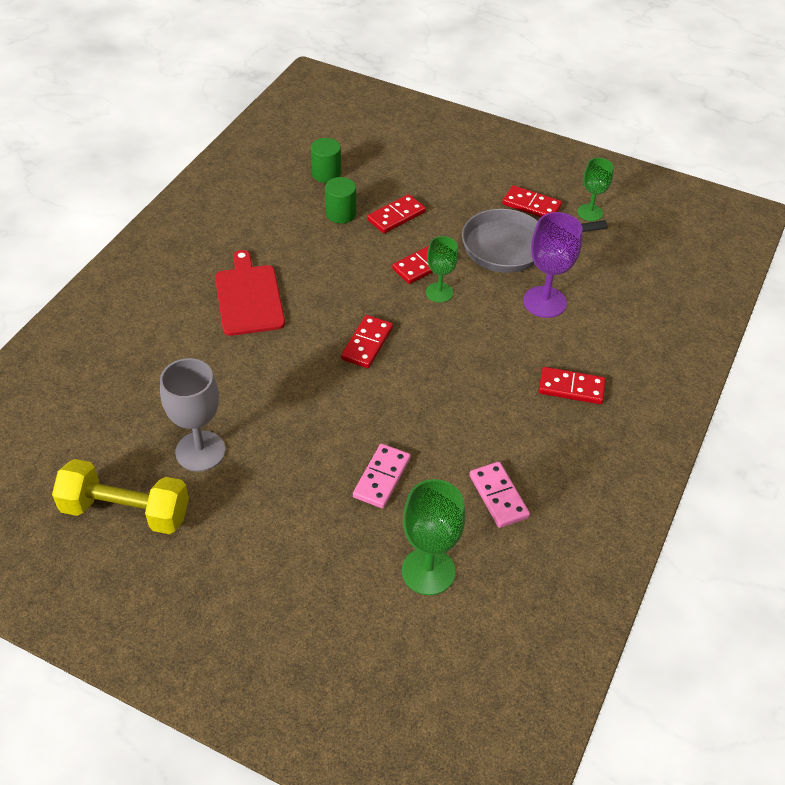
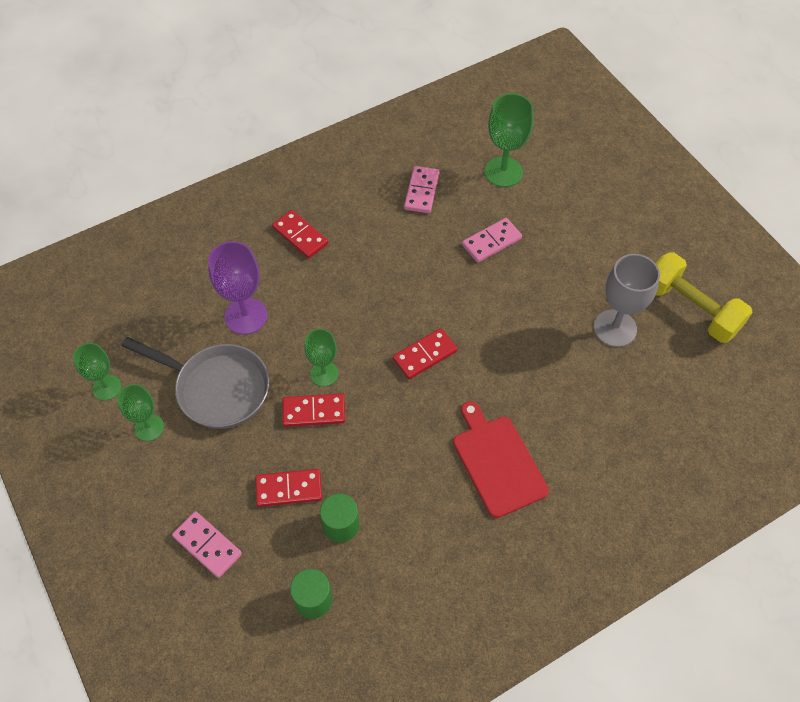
camera: 145 degrees left, 10 degrees up
(249, 297) = (498, 462): red cutting board -> red cutting board turned 135 degrees clockwise
(421, 169) = (207, 545): none -> pink domino
(531, 205) = (149, 427): red domino -> green goblet

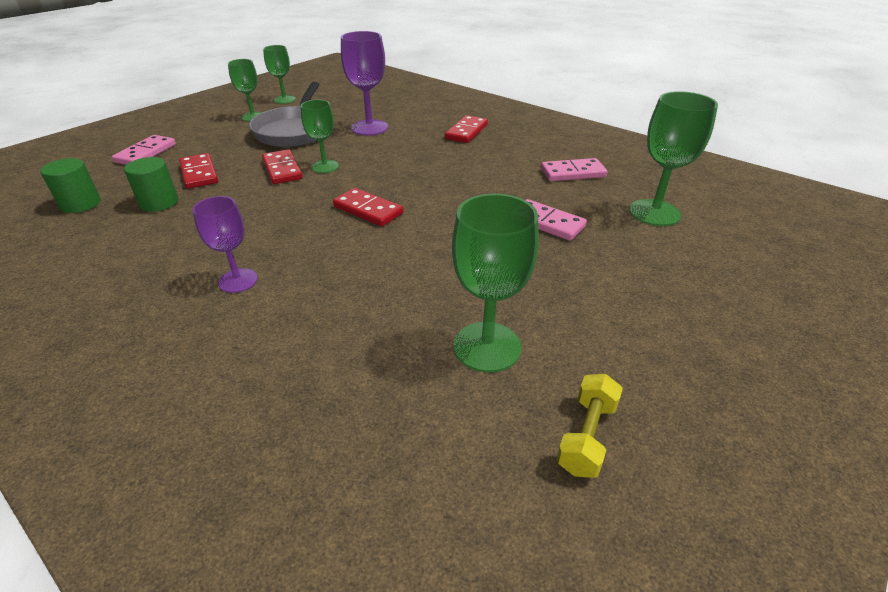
camera: 70 degrees right, 20 degrees down
(498, 462) = (238, 280): red cutting board -> purple goblet
(615, 328) = (487, 347): grey goblet -> green goblet
(691, 308) = (586, 436): yellow dumbbell -> yellow dumbbell, size x0.54

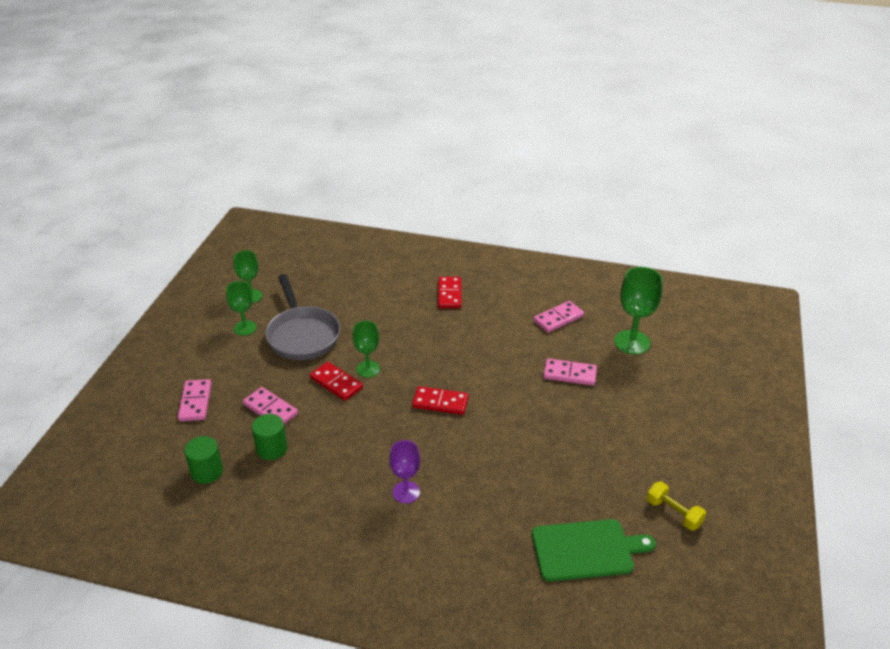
camera: 25 degrees left, 0 degrees up
(199, 173) = (270, 409): red domino -> pink domino
(369, 128) = (365, 312): purple goblet -> none
(398, 437) = (586, 550): none -> green cutting board
(487, 347) = (594, 481): green goblet -> none
(586, 436) = (673, 513): yellow dumbbell -> yellow dumbbell turned 45 degrees counterclockwise

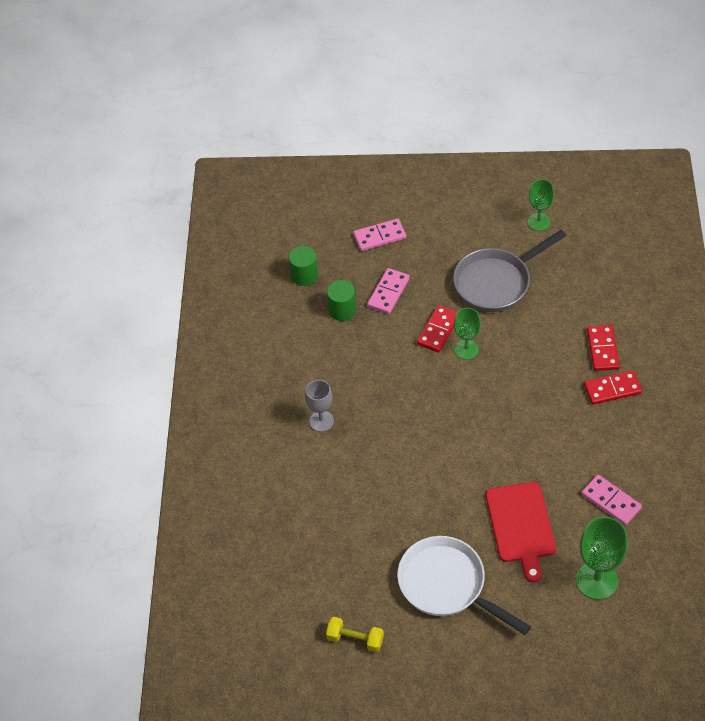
camera: 80 degrees right, 15 degrees up
(245, 328) = (489, 234): green goblet -> none
(406, 492) = (321, 421): purple goblet -> grey goblet
(440, 402) = (440, 420): red domino -> red domino (602, 349)
(569, 374) = (520, 526): pink domino -> red cutting board
(586, 550) = (294, 571): green cutting board -> none
(622, 434) = (447, 585): none -> white pan
(673, 513) = (355, 639): yellow dumbbell -> yellow dumbbell turned 75 degrees clockwise

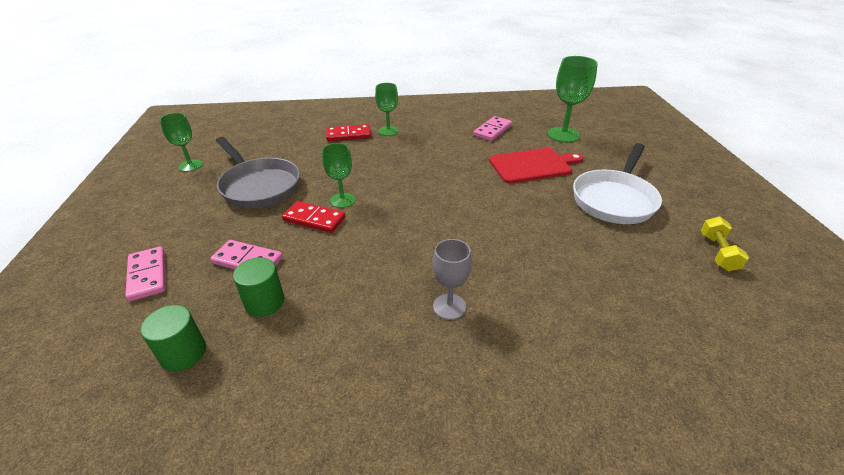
camera: 100 degrees left, 15 degrees down
(612, 389) = (388, 131): red domino -> green goblet

